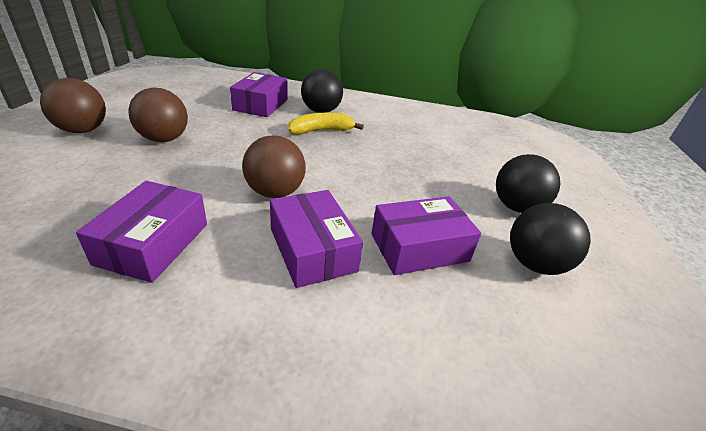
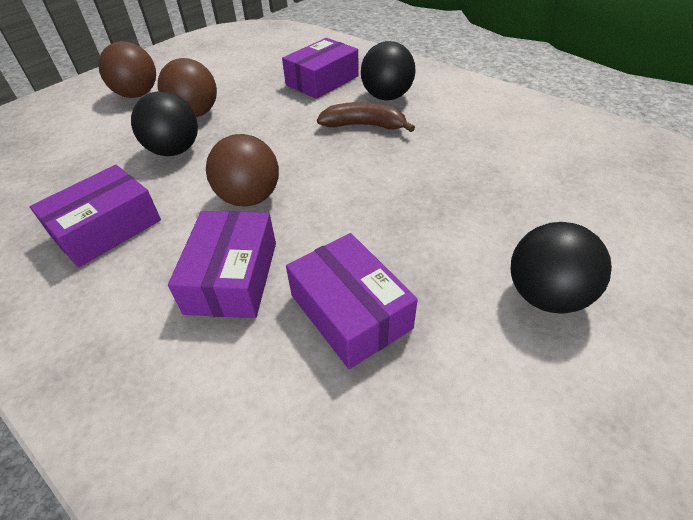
camera: 35 degrees right, 10 degrees up
(321, 131) = (364, 125): yellow banana -> brown banana
(419, 247) = (350, 311): purple box -> purple box turned 45 degrees clockwise
(534, 264) = (489, 387): black ball -> black ball (174, 151)

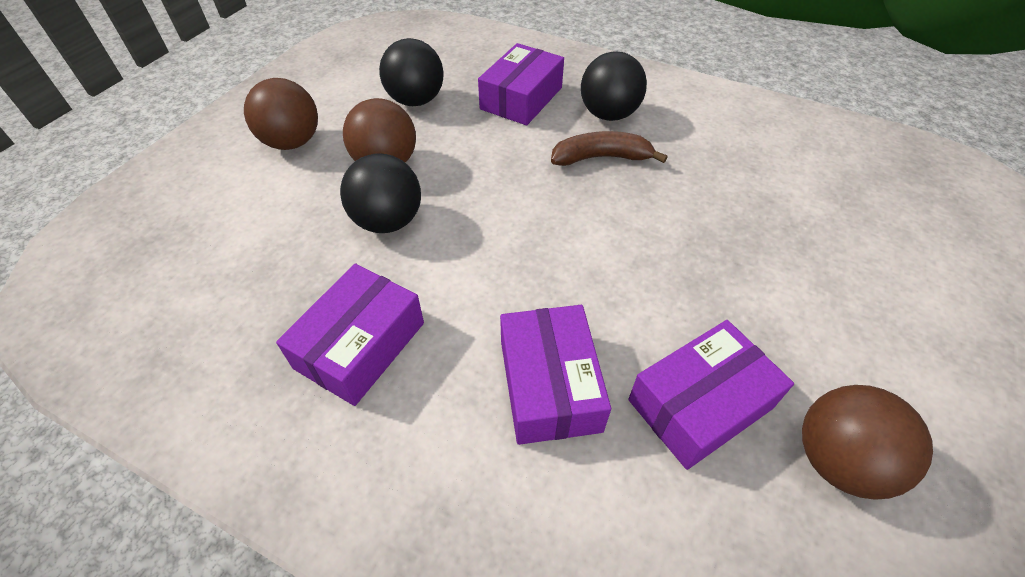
camera: 15 degrees left, 5 degrees up
(249, 198) = (516, 276): brown ball -> brown ball (838, 460)
(350, 311) = (700, 404): purple box -> purple box turned 75 degrees counterclockwise
(545, 295) = (883, 348): black ball -> black ball (416, 100)

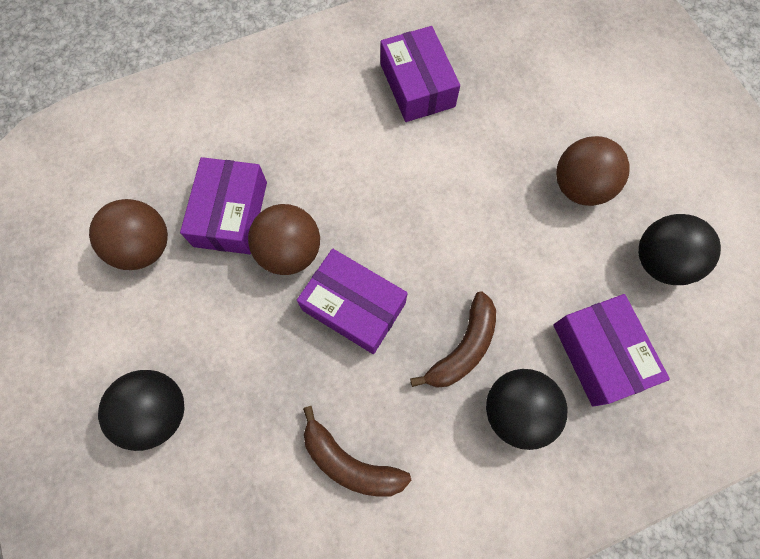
camera: 130 degrees right, 20 degrees up
(292, 142) = (657, 141): brown ball -> brown ball (290, 252)
(388, 221) = (510, 153): black ball -> black ball (158, 411)
(549, 385) = (310, 153): purple box -> purple box (354, 306)
(751, 168) = (350, 462): none -> brown banana

